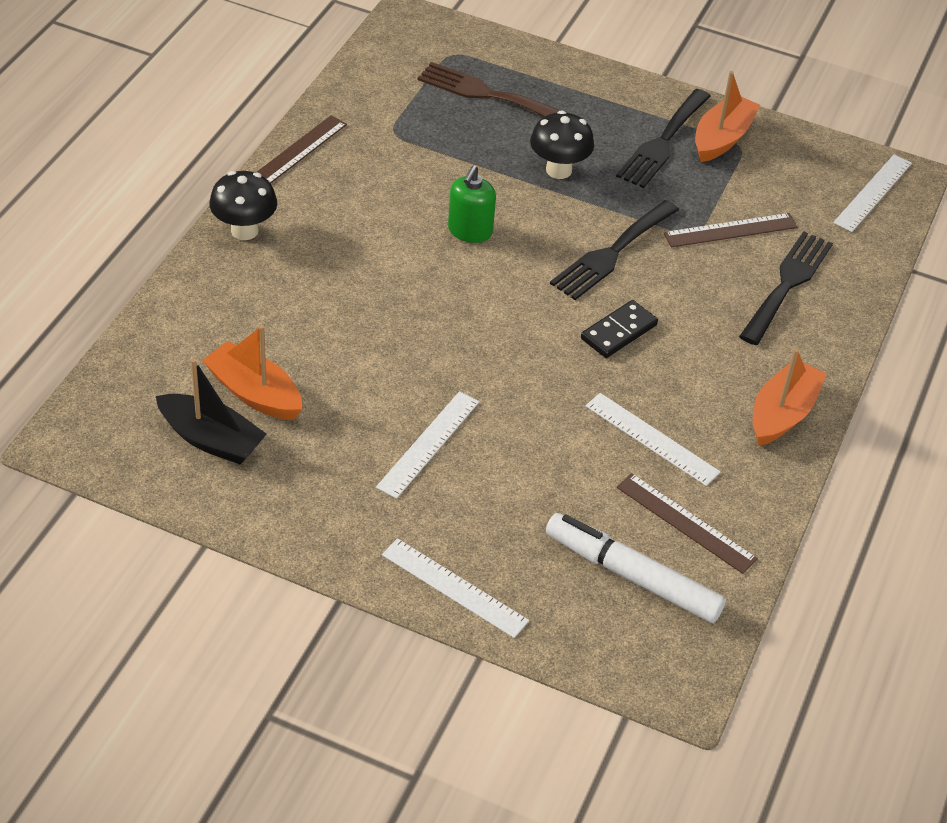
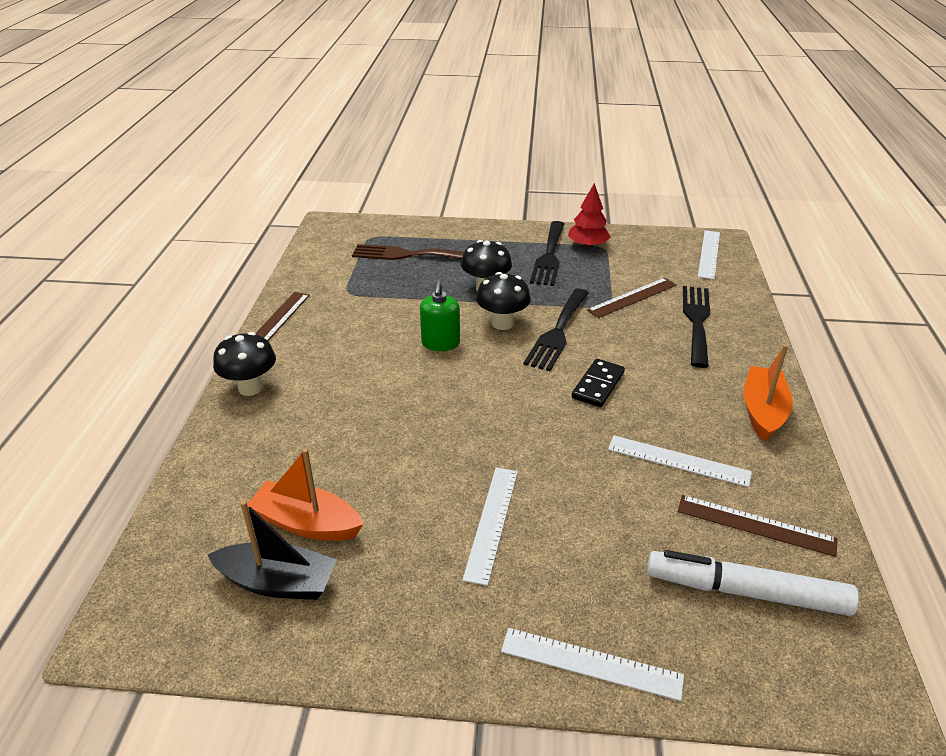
camera: 15 degrees left, 10 degrees down
(553, 224) = (502, 323): none -> black mushroom
(722, 138) = (587, 245): orange boat -> red tree

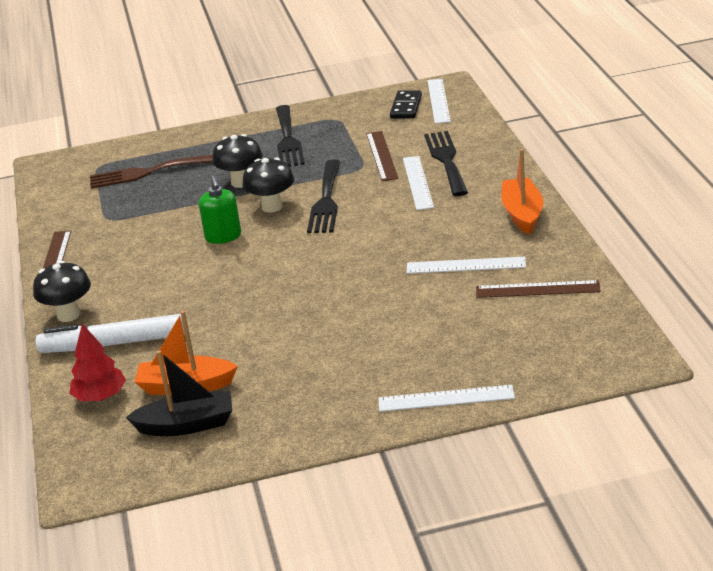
camera: 15 degrees left, 5 degrees down
(491, 522) = (335, 344): white ruler -> white ruler (417, 182)
(587, 245) = (321, 121): red tree -> red tree (100, 397)
(598, 385) = (379, 231): black domino -> black domino (406, 107)
(632, 297) = (382, 155): brown ruler -> brown ruler turned 45 degrees counterclockwise
(746, 591) = (542, 329): white marker -> white marker (113, 344)

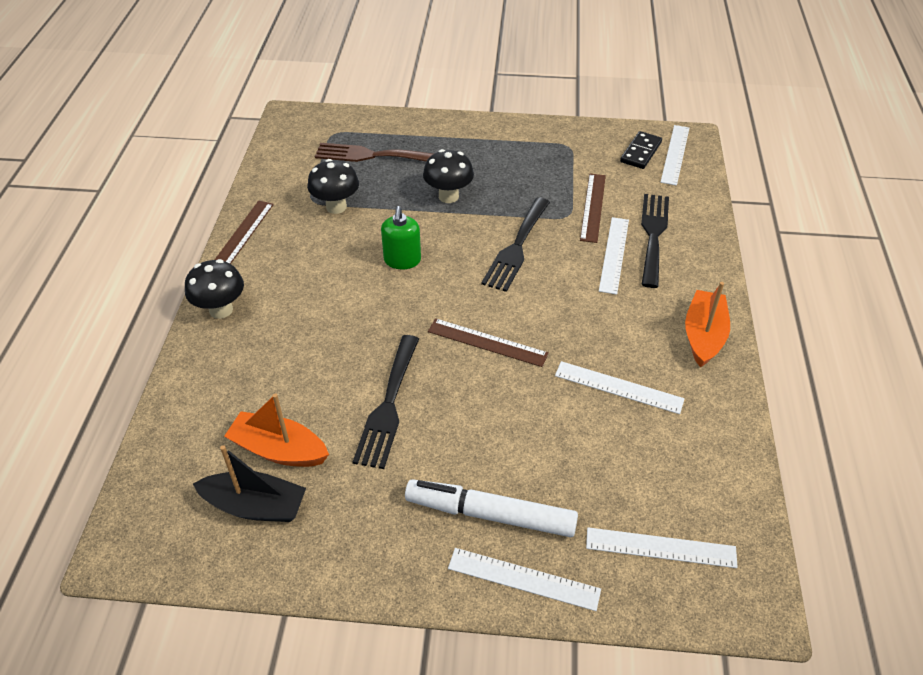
camera: 15 degrees right, 15 degrees up
(100, 397) = (196, 431): red tree -> none
(113, 344) = (241, 364): white marker -> white marker (490, 514)
(272, 207) = (463, 237): black mushroom -> black mushroom (336, 207)
(288, 140) = (513, 157): black fork -> black fork (388, 406)
(537, 289) = (680, 452): brown ruler -> brown ruler (487, 342)
(548, 349) = (660, 547): none -> white ruler

